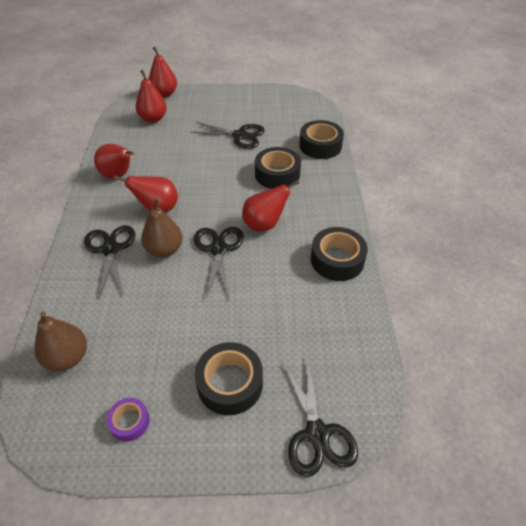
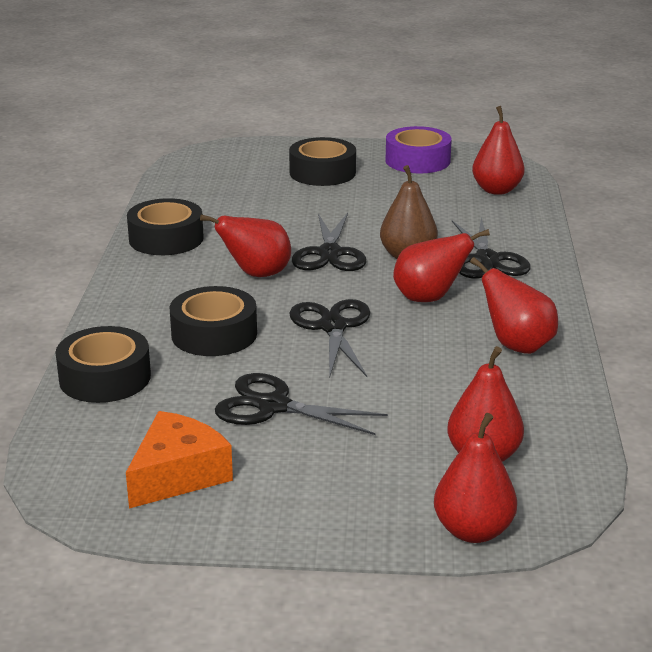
camera: 175 degrees left, 20 degrees down
(67, 357) = (496, 190): brown pear -> red pear
(130, 422) = (417, 161): purple tape -> purple tape, size x1.79
(271, 106) = (178, 475): none -> orange cheese
(317, 433) = (246, 151): black scissors -> black scissors (333, 327)

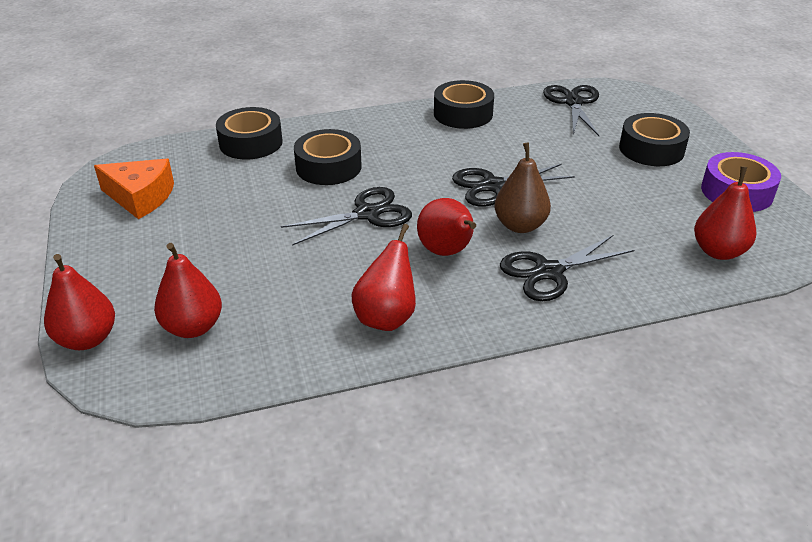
camera: 70 degrees right, 10 degrees up
(256, 274) = (432, 162): red pear -> none
(273, 406) = (237, 213): black scissors -> black scissors (573, 102)

